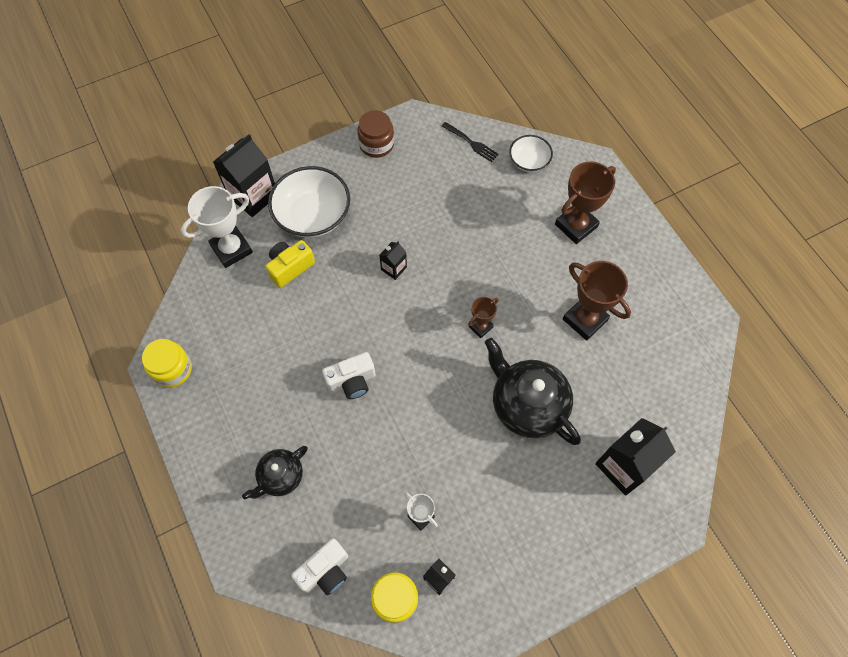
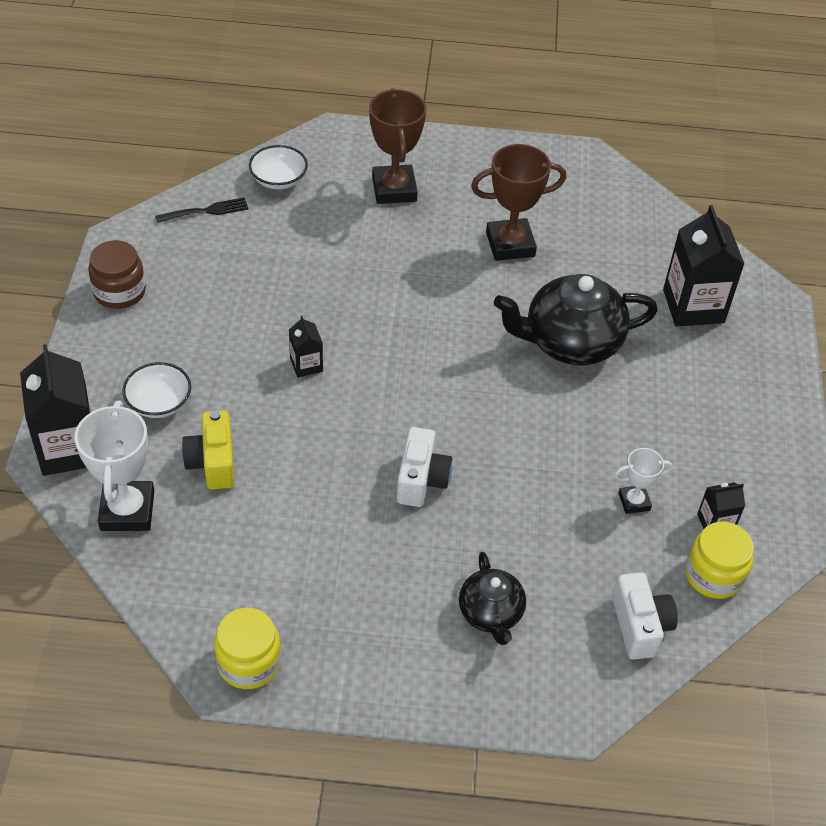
camera: 60 degrees left, 15 degrees down
(313, 215) = (159, 402): white bowl -> white bowl, size x0.56
(480, 327) = (448, 330): brown trophy -> none

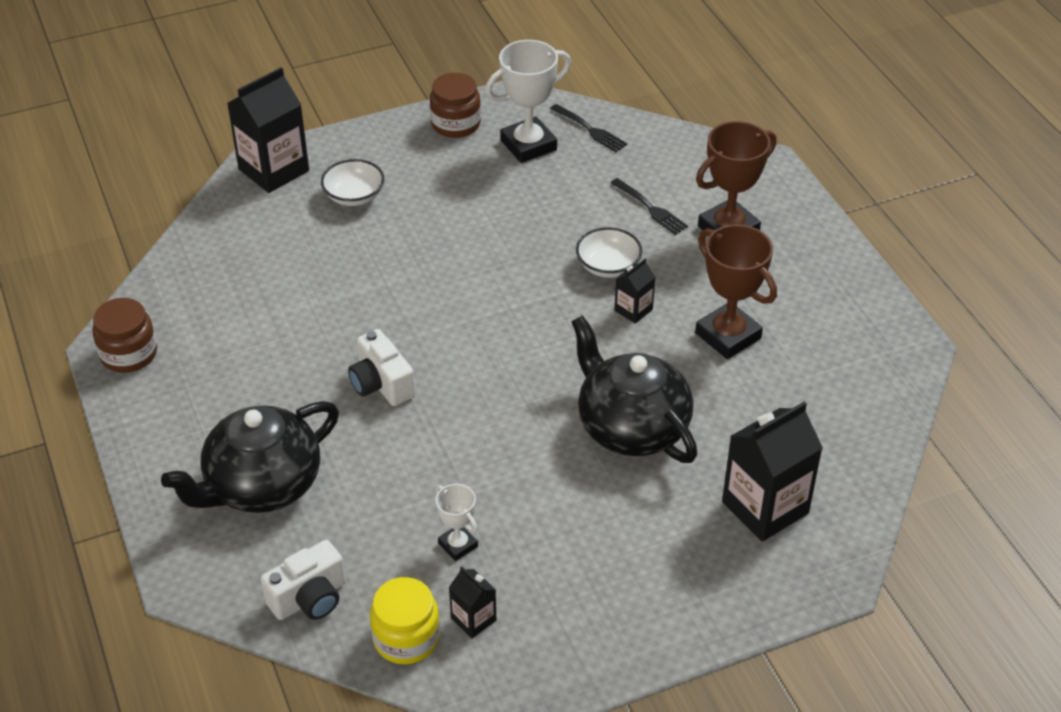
camera: 65 degrees right, 5 degrees down
(127, 510) = (234, 226): white trophy -> white trophy (528, 145)
(213, 462) = (313, 251): yellow camera -> none
(249, 662) = (129, 354): yellow jar -> brown jar
(279, 180) = (670, 154): white bowl -> white bowl (608, 266)
(306, 365) = (460, 261): black carton -> black carton (633, 310)
(334, 220) = (650, 208): none -> black fork
(421, 480) = (381, 384): white camera -> white camera turned 75 degrees clockwise
(491, 613) = (262, 485): black teapot -> black teapot, size x1.75

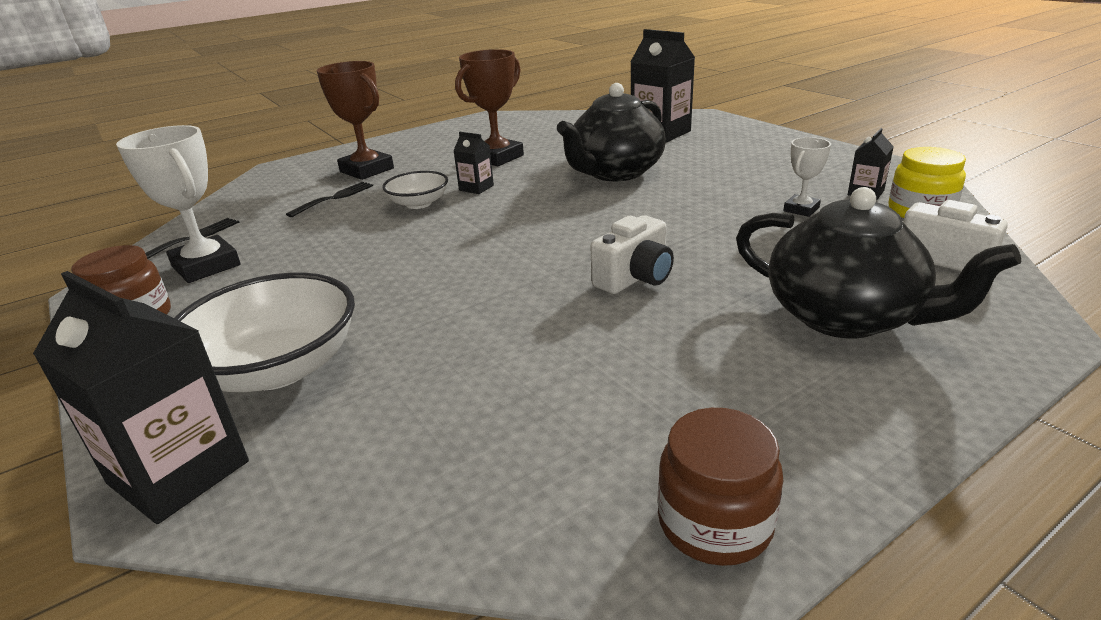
camera: 100 degrees left, 15 degrees down
(354, 196) = (278, 368): white bowl -> white bowl, size x1.80

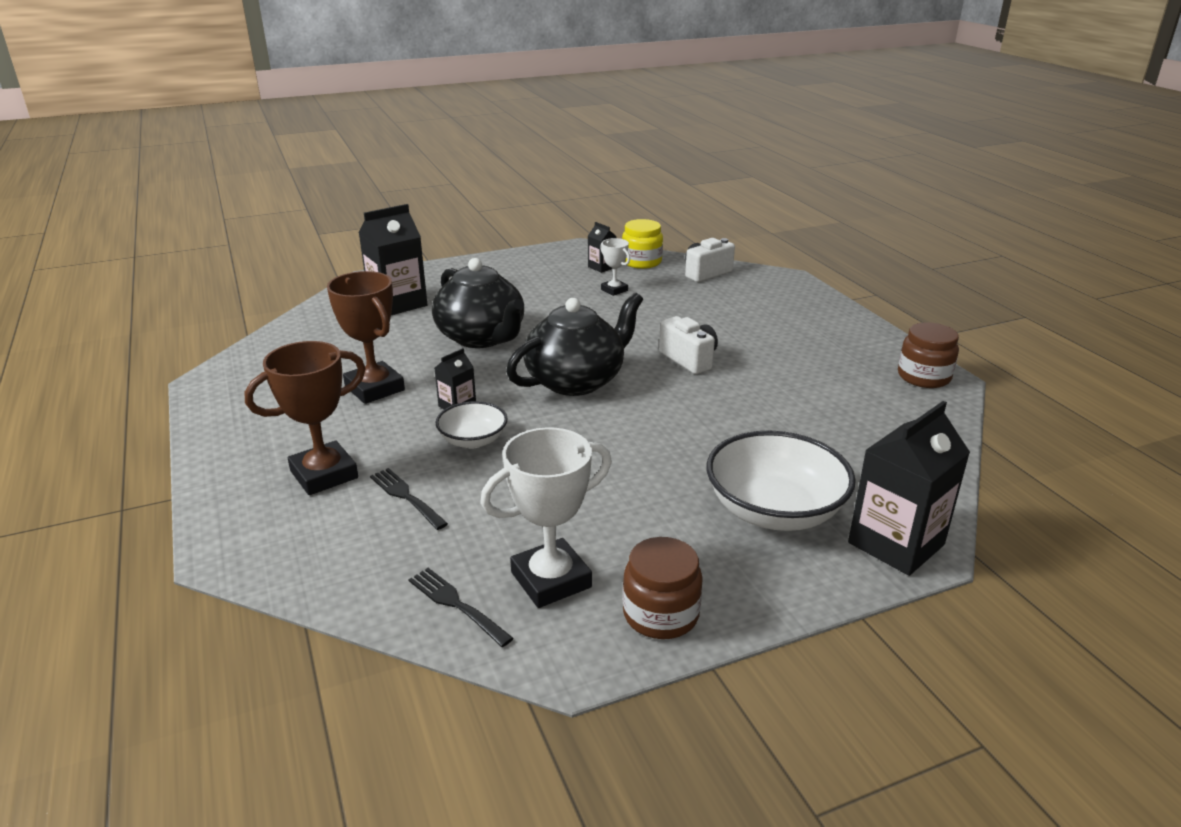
camera: 80 degrees left, 0 degrees up
(845, 317) = (761, 312): black teapot -> black teapot (576, 381)

